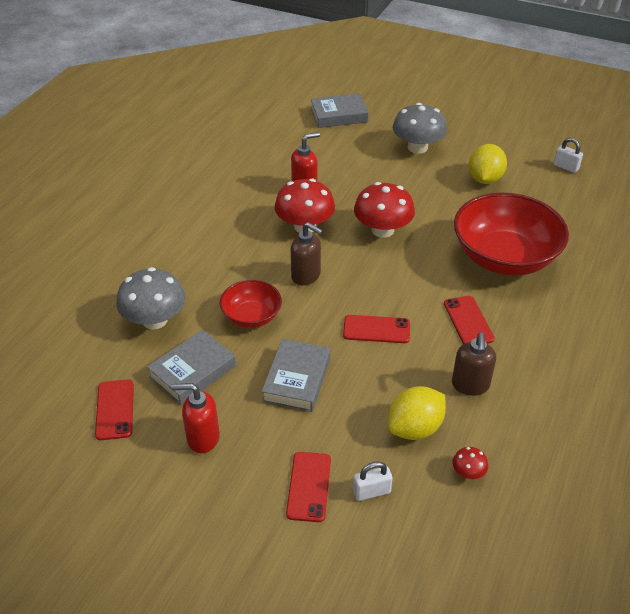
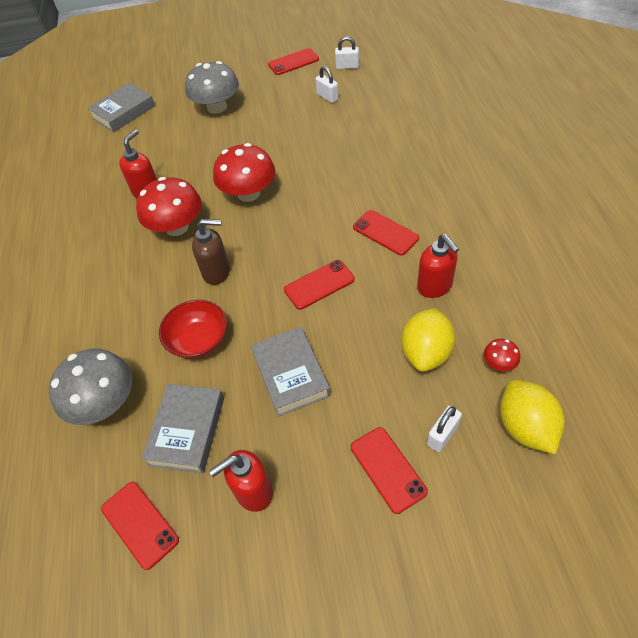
camera: 30 degrees left, 10 degrees up
(470, 385) = (434, 286): brown soap dispenser -> red soap dispenser
(484, 179) = (294, 107): yellow lemon -> yellow lemon (525, 427)
(504, 258) = (366, 163): red bowl -> none
(519, 140) = (293, 62): none -> red phone
(522, 185) = (327, 97): none -> white padlock

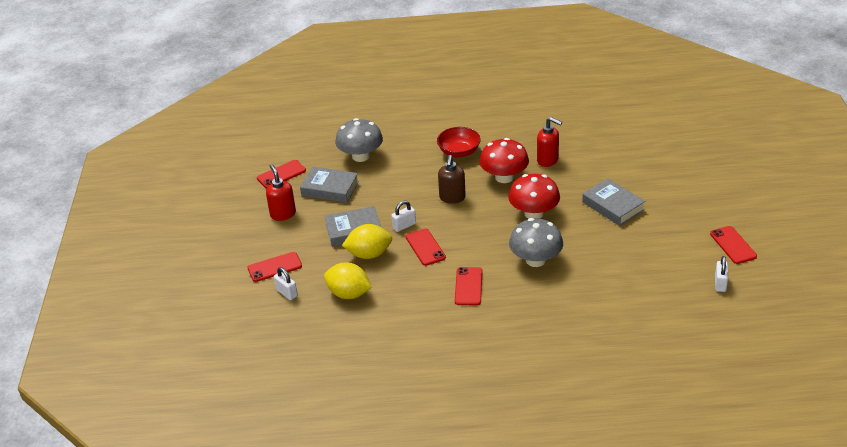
camera: 95 degrees right, 15 degrees down
(123, 112) = (660, 140): grey book -> grey book (613, 206)
(199, 340) = (394, 191): red bowl -> red bowl (459, 152)
(217, 107) = (659, 194): grey mushroom -> grey mushroom (535, 260)
(327, 97) = (665, 266): white padlock -> white padlock (404, 226)
(385, 232) = (468, 286): red phone -> red phone turned 45 degrees counterclockwise
(434, 286) = (405, 306): red soap dispenser -> none
(499, 363) = (328, 328): red mushroom -> none
(525, 427) = (277, 331): yellow lemon -> yellow lemon (369, 254)

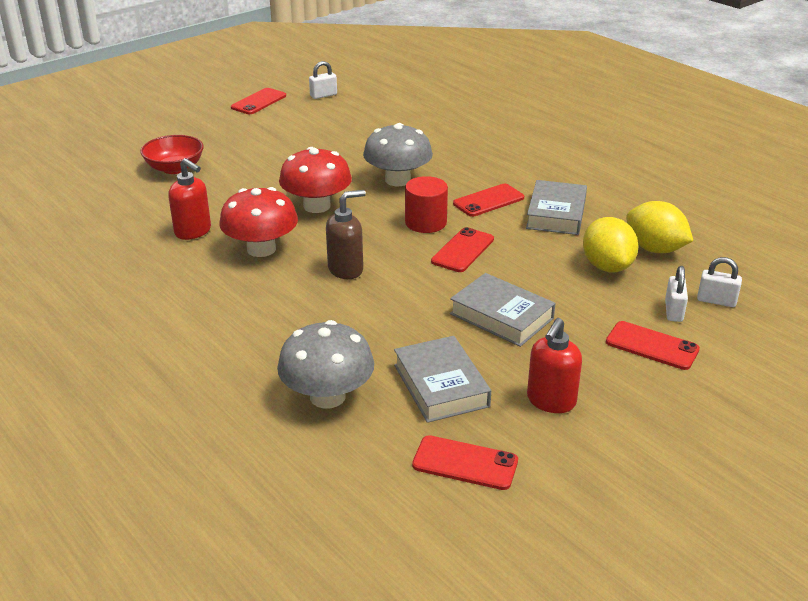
camera: 130 degrees left, 5 degrees down
(369, 254) = (527, 283): yellow lemon -> yellow lemon (654, 249)
(404, 226) = (443, 281): white padlock -> white padlock (716, 301)
(459, 152) = (232, 306): red bowl -> red bowl (175, 168)
(470, 247) = (425, 222): none -> red cylinder
(548, 160) = (193, 232): red soap dispenser -> red soap dispenser turned 135 degrees clockwise
(613, 206) = (253, 167): grey book -> grey book (556, 214)

